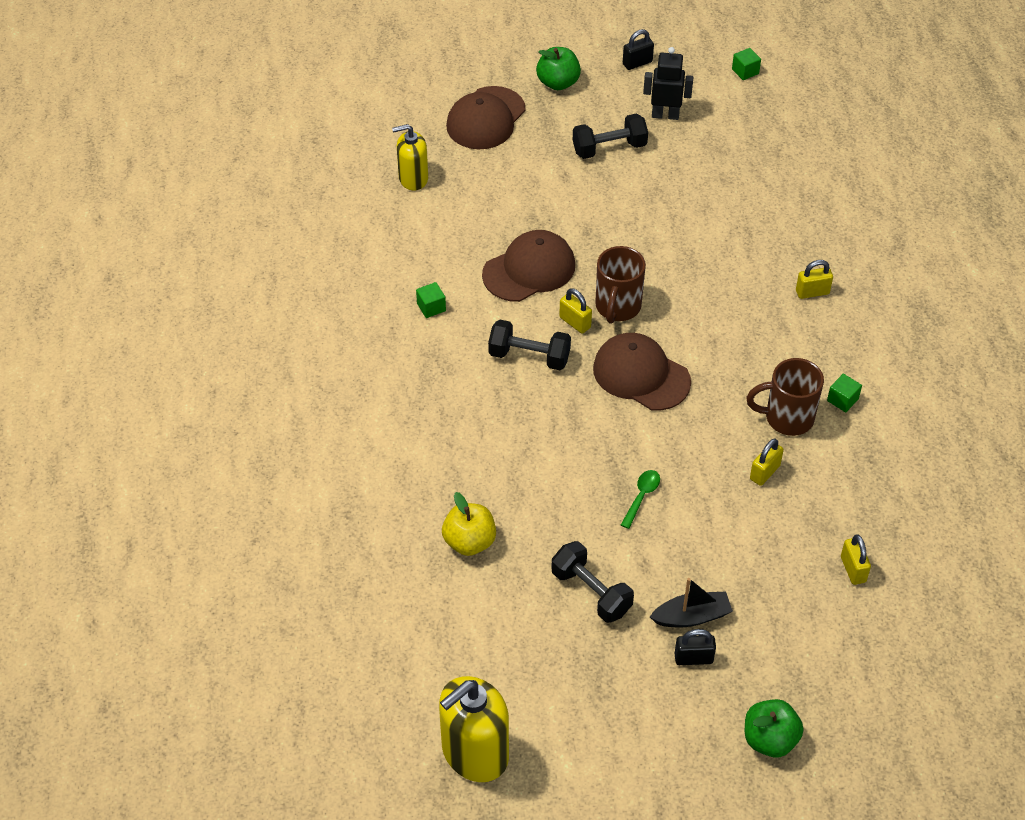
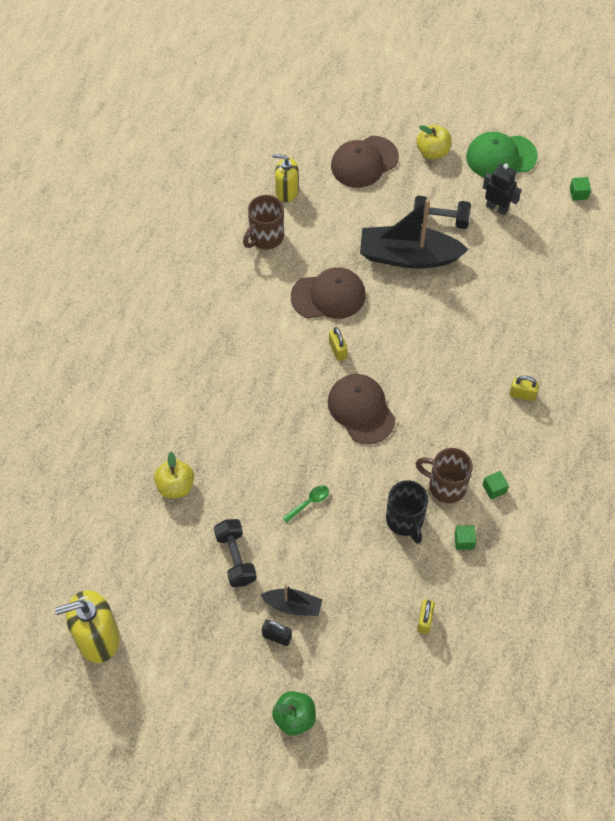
camera: 25 degrees right, 10 degrees up
(431, 307) = (245, 298): green cube -> green cube (464, 541)
(529, 356) = (291, 364): black dumbbell -> none
(558, 83) = (433, 151): green apple -> yellow apple
(596, 197) = (408, 256): none -> black boat
(617, 307) = (374, 350): brown mug -> brown mug (265, 237)
(637, 63) = (501, 156): black padlock -> green cap
(764, 472) = (405, 521): yellow padlock -> black mug

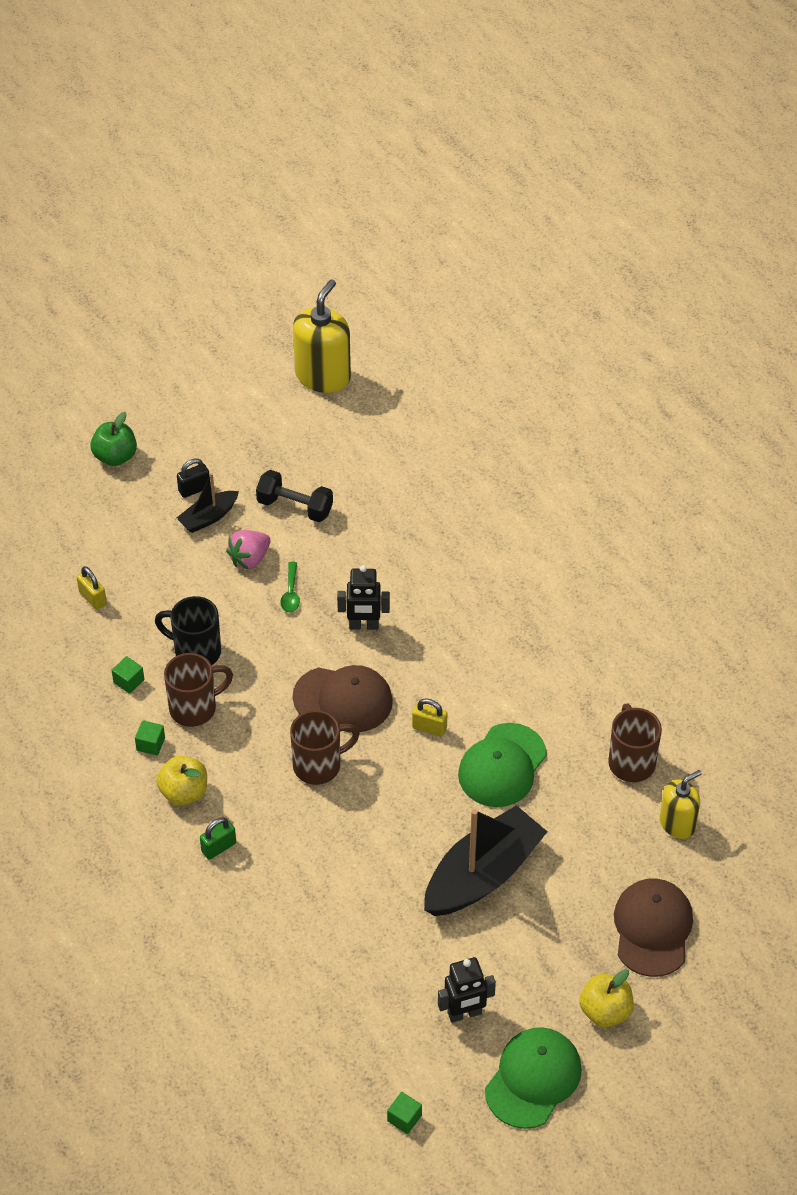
camera: 130 degrees right, 10 degrees down
(175, 486) = (410, 509): yellow apple -> yellow apple (184, 792)
(296, 441) = (364, 625): none -> black robot
(304, 550) = (249, 559): none -> pink strawberry
(328, 296) = (502, 766): brown cap -> green cap
(419, 387) = (319, 765): none -> brown mug
(440, 220) = (501, 942): black dumbbell -> none
(522, 395) = (218, 847): yellow padlock -> green padlock

